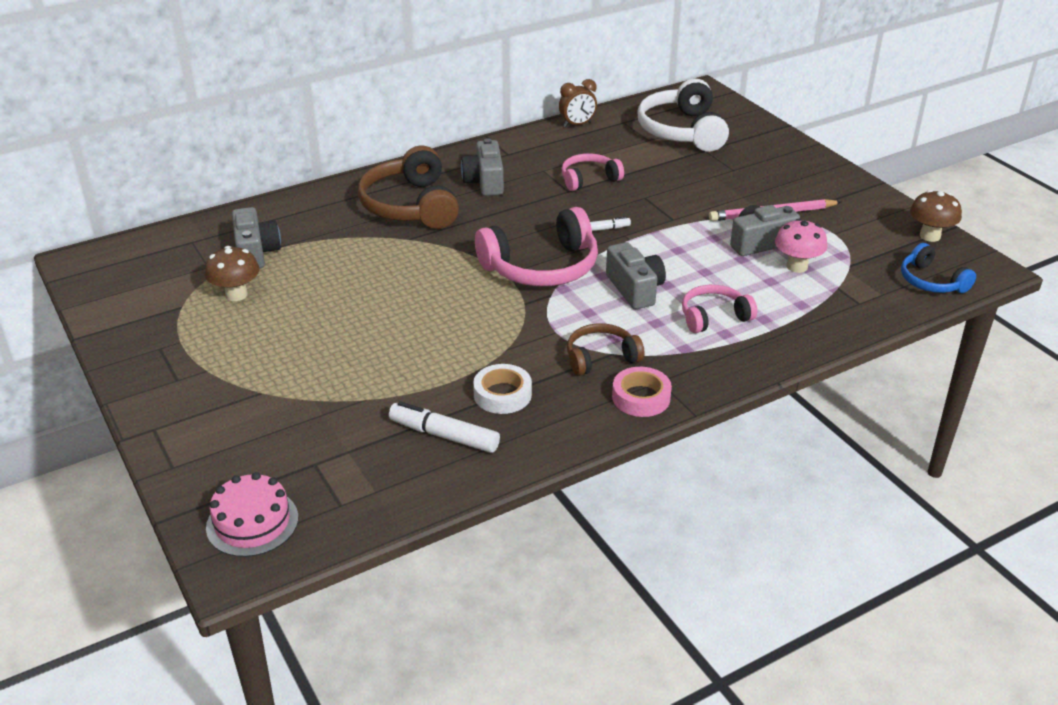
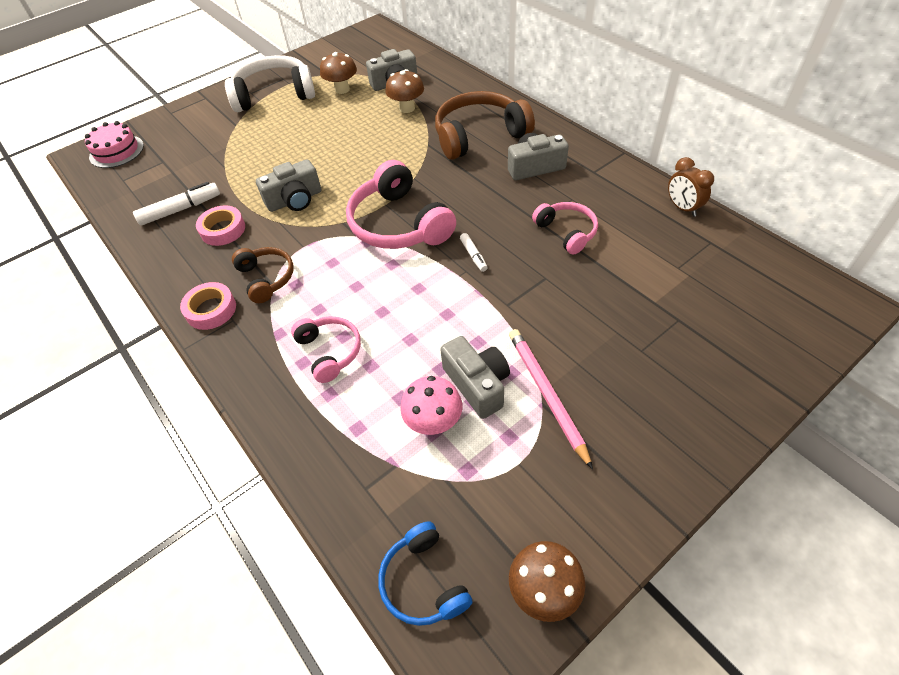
camera: 85 degrees right, 15 degrees up
(321, 247) = (407, 108): none -> brown mushroom
(444, 435) = (180, 210): white marker -> white marker turned 45 degrees clockwise
(502, 394) = (223, 230): white tape -> pink tape
(635, 289) = (372, 289): grey camera -> grey camera (295, 200)
(682, 131) = (717, 295): white headphones -> white headphones (274, 95)
(931, 281) = (423, 581): blue headphones -> blue headphones turned 75 degrees counterclockwise

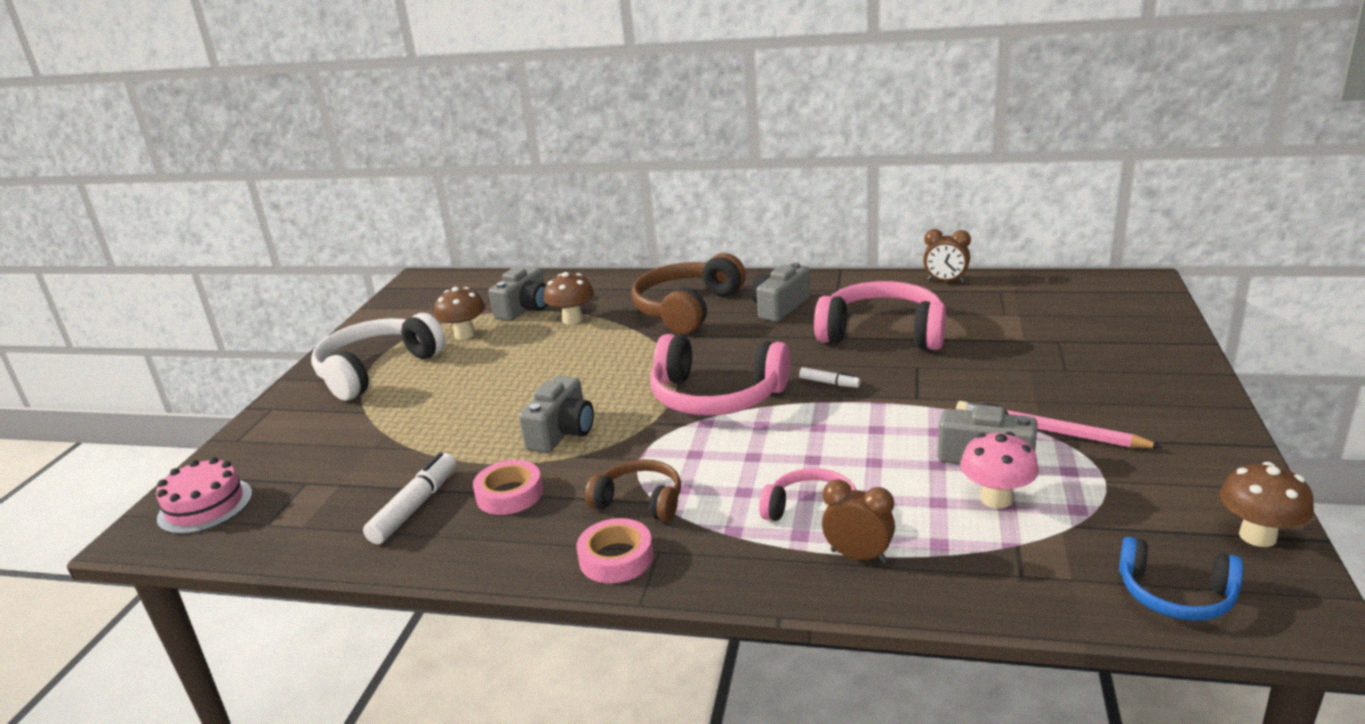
camera: 40 degrees left, 25 degrees down
(308, 401) = (858, 556): none -> brown clock
(566, 232) = (882, 333): pink headphones -> pink headphones, size x1.77

